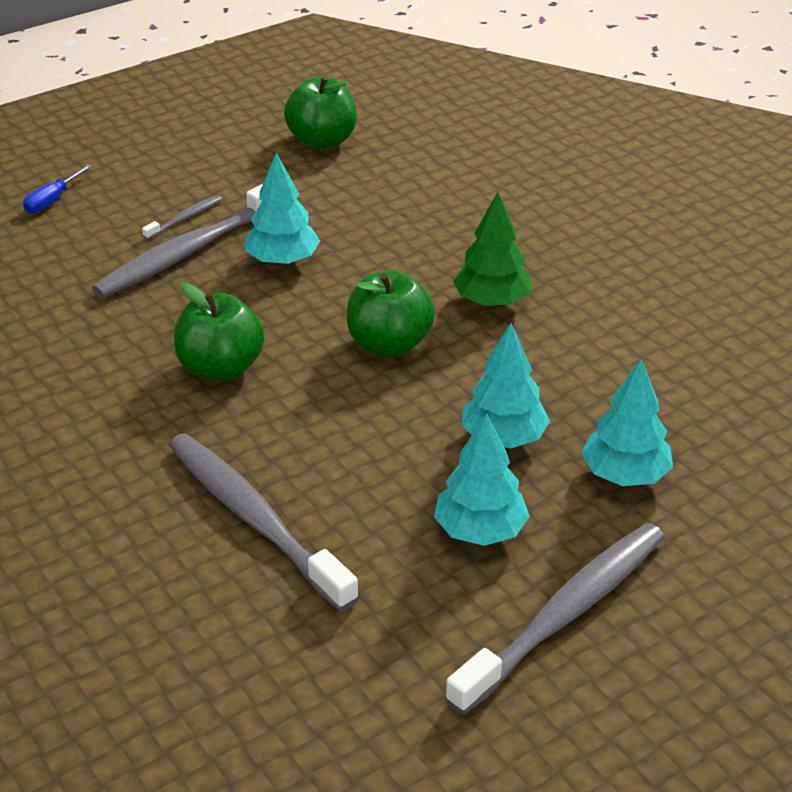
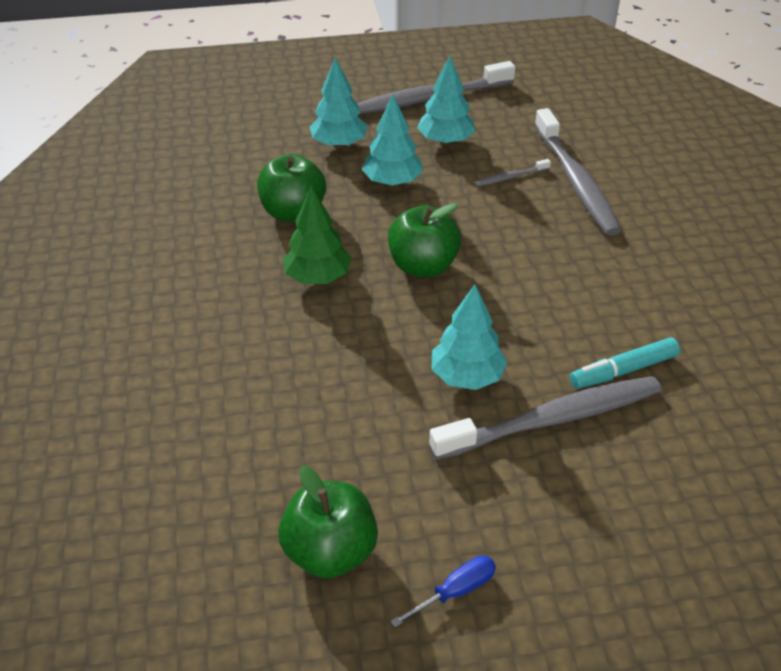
camera: 155 degrees left, 5 degrees up
(52, 200) = (694, 558): blue screwdriver -> blue screwdriver (456, 591)
(133, 304) = (623, 371): none -> turquoise marker
(185, 218) = (543, 470): grey toothbrush -> grey toothbrush (510, 177)
(221, 368) = (563, 285): green apple -> green apple (293, 212)

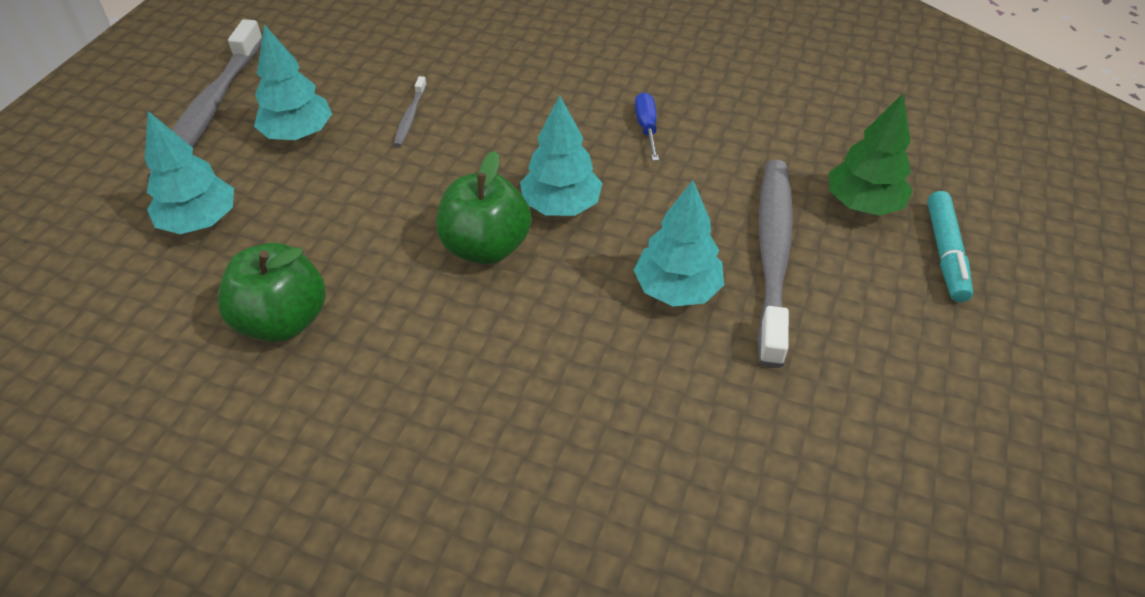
camera: 60 degrees left, 5 degrees up
(317, 277) = (424, 347): green tree -> green tree (863, 204)
(330, 551) = (861, 522): green apple -> none
(392, 182) = (321, 207): turquoise tree -> turquoise tree (561, 205)
(456, 591) = (954, 431): blue screwdriver -> blue screwdriver (646, 127)
(575, 181) = (461, 79): grey toothbrush -> none
(623, 371) = (740, 178): turquoise marker -> turquoise marker (945, 253)

